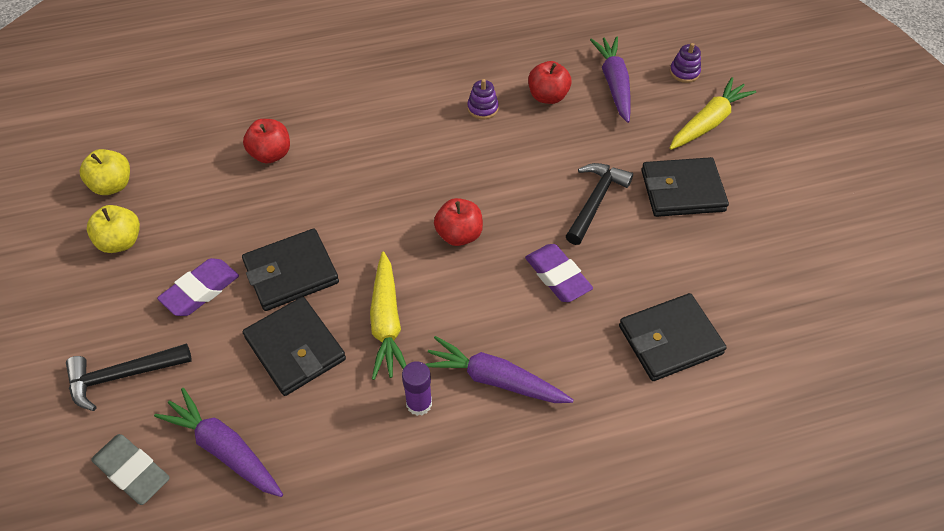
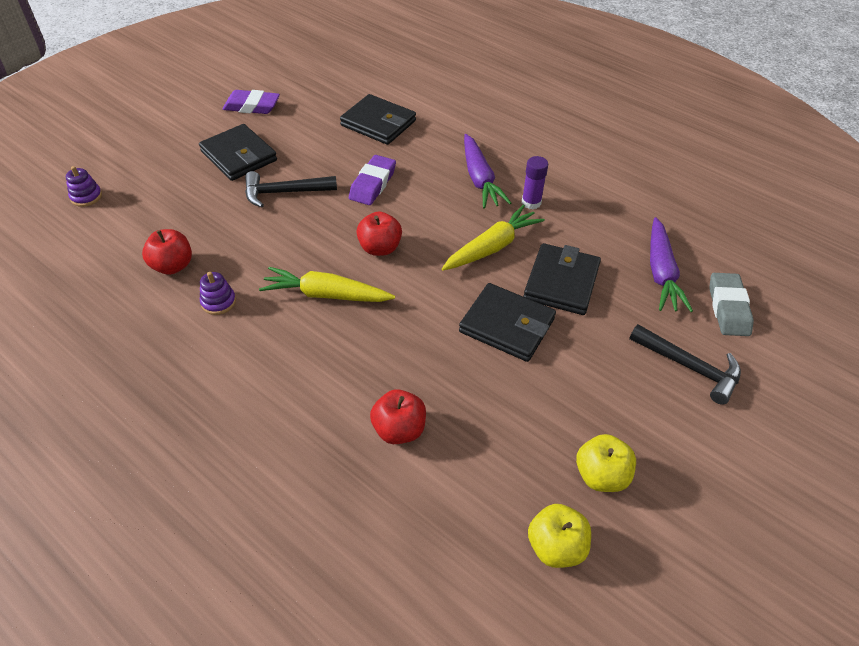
camera: 125 degrees left, 5 degrees down
(200, 291) = (580, 373): purple eraser -> purple eraser (252, 106)
(614, 83) = (128, 232): purple carrot -> none
(708, 122) = (148, 165): yellow carrot -> yellow carrot (326, 294)

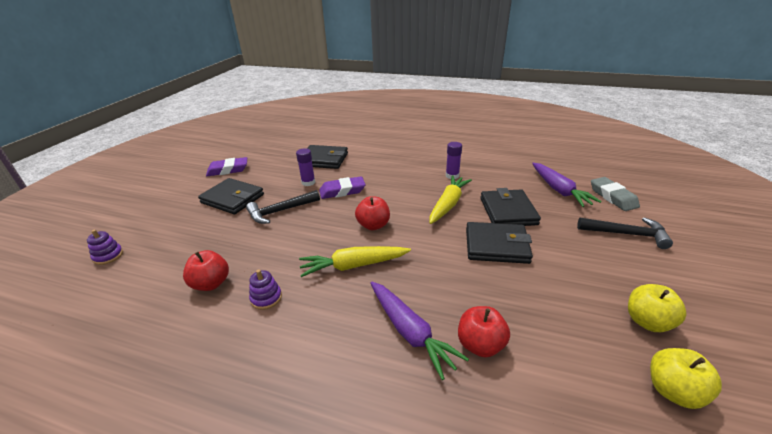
camera: 20 degrees left, 15 degrees down
(338, 157) = (308, 182): none -> purple glue stick
(372, 184) = (342, 191): purple eraser -> purple eraser turned 75 degrees clockwise
(480, 179) = (411, 172): purple carrot -> purple carrot (410, 332)

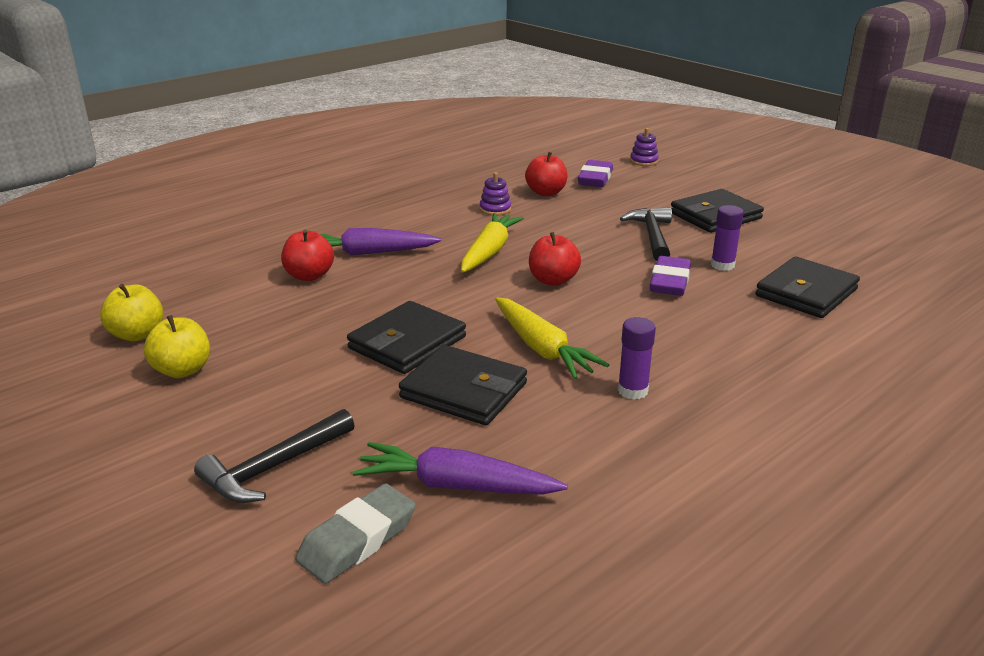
camera: 120 degrees right, 5 degrees down
(228, 170) = (816, 222): purple eraser -> purple eraser (595, 179)
(612, 197) = (357, 540): grey eraser -> grey eraser turned 60 degrees counterclockwise

